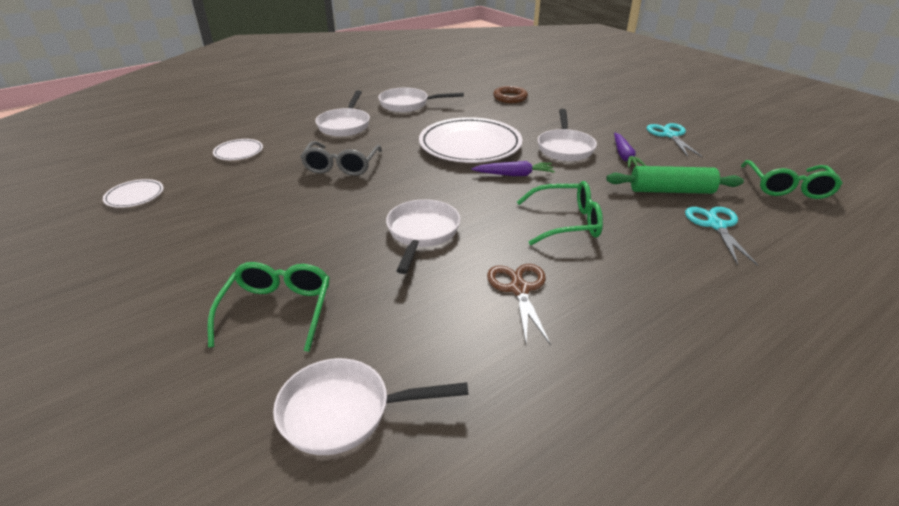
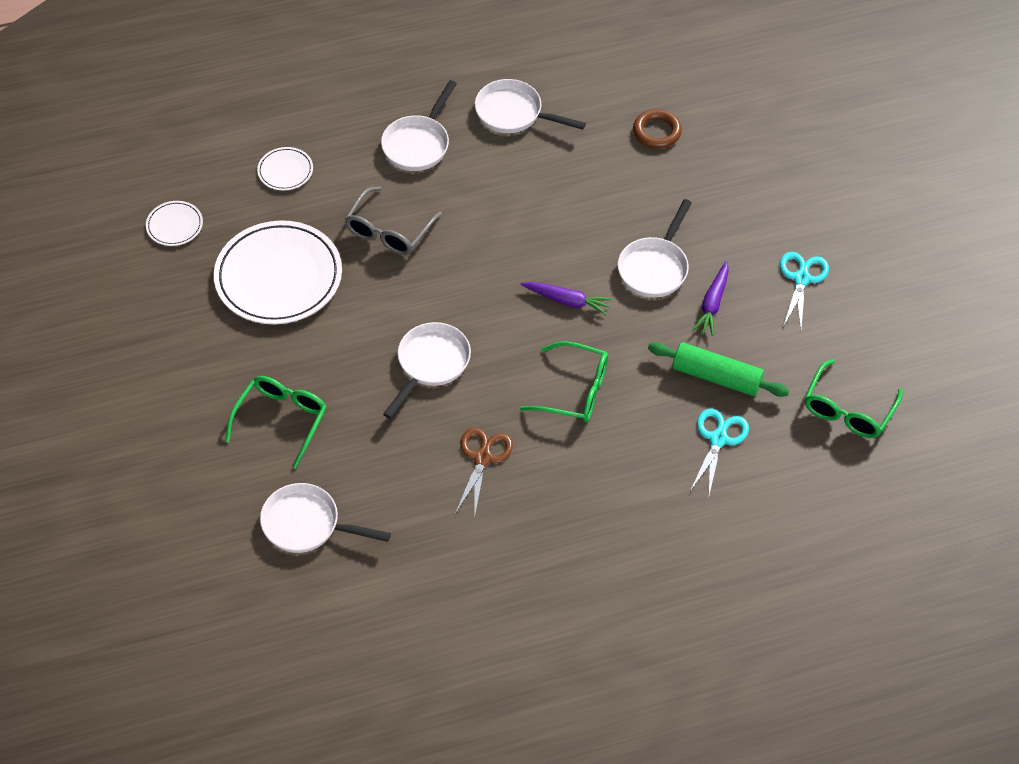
camera: 20 degrees right, 20 degrees up
(470, 145) = (547, 230): white plate -> white plate (278, 277)

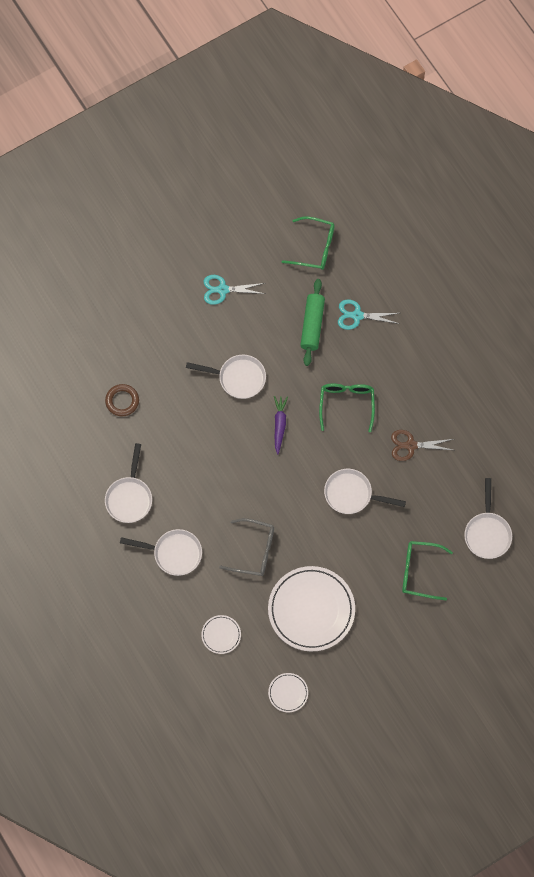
camera: 105 degrees left, 15 degrees up
(712, 303) = (257, 338): purple carrot -> none

